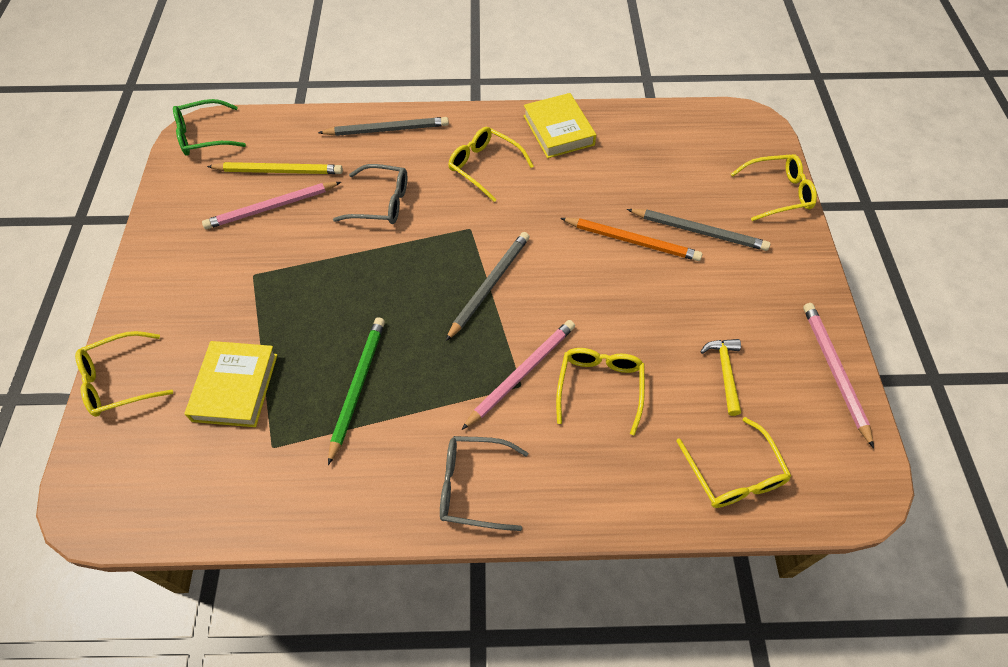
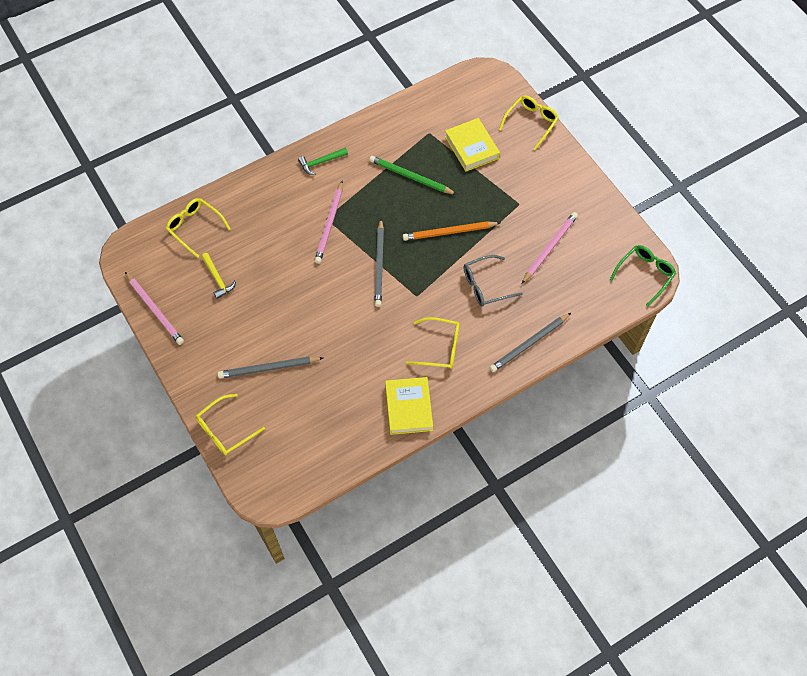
camera: 150 degrees right, 5 degrees up
(279, 171) = (570, 274): yellow pencil -> none
(357, 386) = (410, 177): green pencil -> green pencil turned 135 degrees clockwise
(473, 486) = (321, 162): grey glasses -> green hammer
(558, 130) = (408, 408): yellow book -> yellow book turned 45 degrees clockwise
(599, 387) = (283, 237): yellow glasses -> none
(632, 241) = (309, 339): orange pencil -> orange pencil (449, 232)

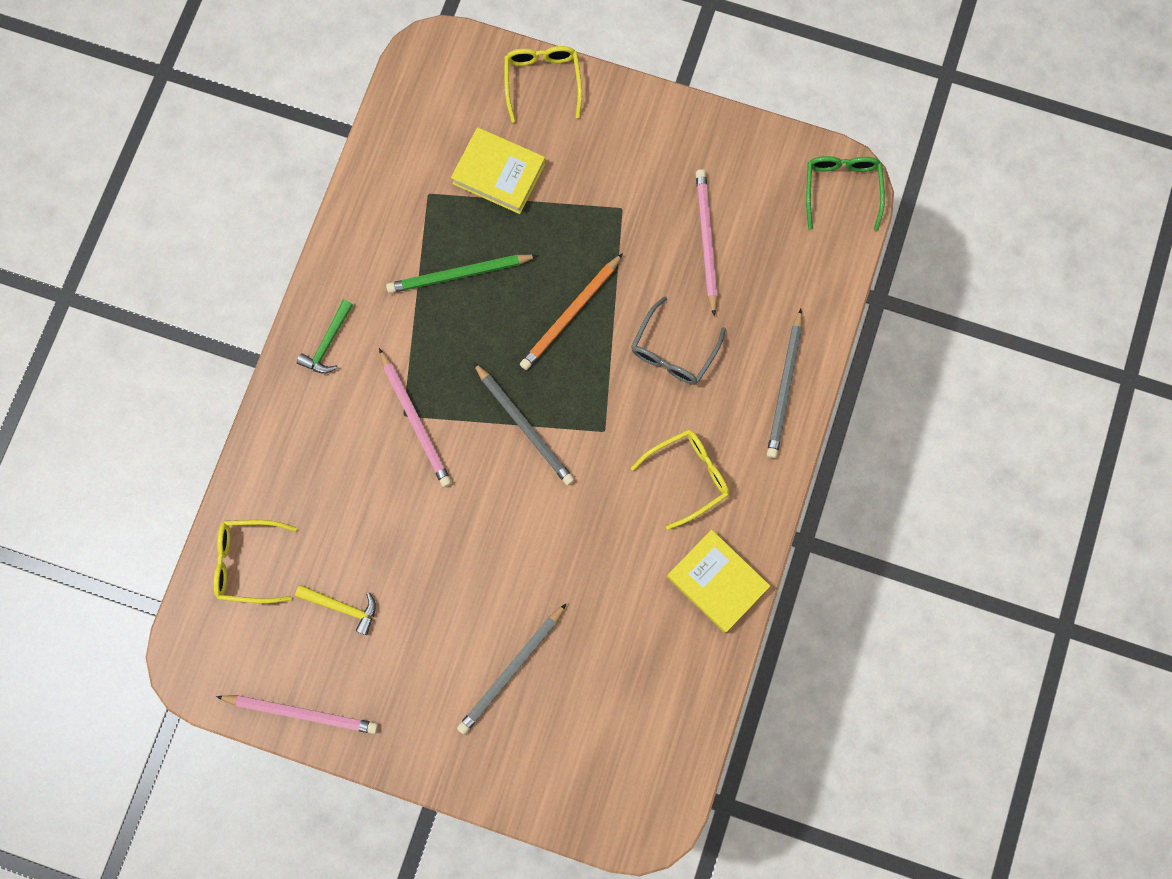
camera: 40 degrees left, 15 degrees up
(225, 430) = (530, 791): yellow glasses -> none

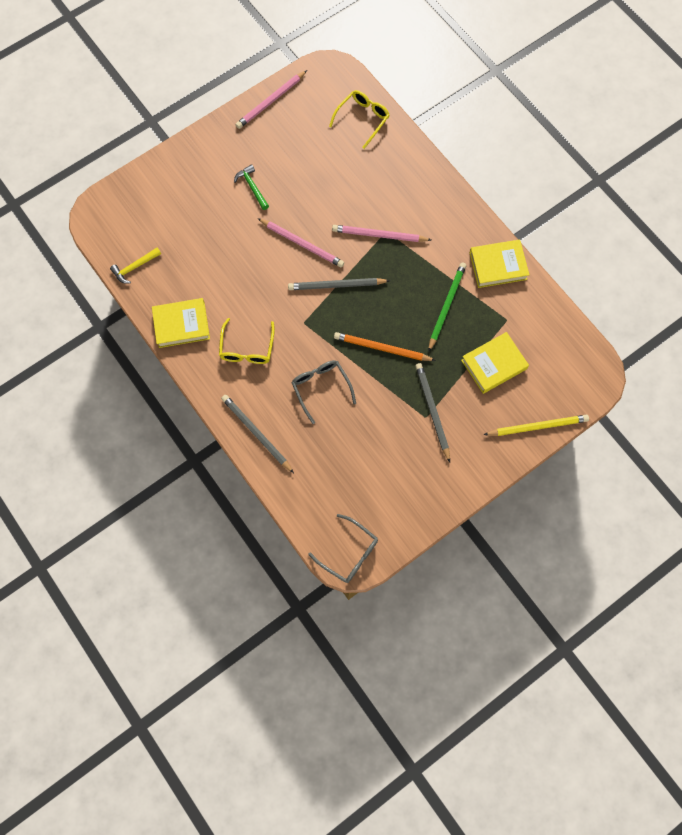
camera: 125 degrees right, 5 degrees down
(328, 343) = (453, 219): green hammer -> green hammer (252, 187)
(342, 607) = (308, 146): yellow hammer -> yellow hammer (135, 267)
(359, 248) = (498, 266): none -> yellow book
(511, 670) = (216, 201): grey pencil -> grey pencil (432, 411)
(542, 81) = (537, 426): yellow glasses -> yellow pencil
(570, 314) = (381, 348): orange pencil -> orange pencil turned 60 degrees counterclockwise
(706, 240) = (373, 450): pink pencil -> pink pencil (302, 244)
(841, 189) = (349, 553): green glasses -> grey glasses

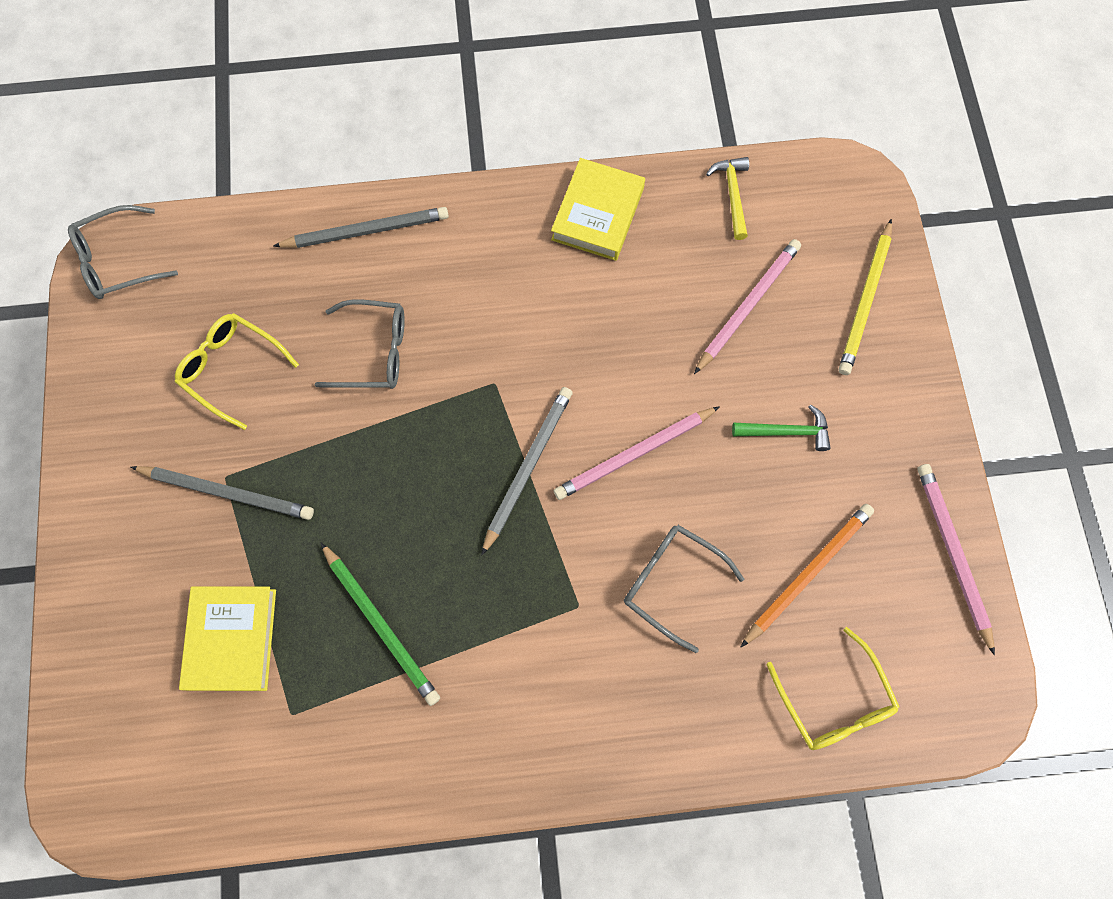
camera: 120 degrees right, 0 degrees up
(247, 348) = (503, 282): yellow glasses -> yellow glasses (231, 369)
(352, 201) = (671, 582): none -> grey glasses
(379, 235) = (578, 589): pink pencil -> pink pencil (747, 305)
(381, 348) = (377, 476): orange pencil -> orange pencil (808, 572)
(498, 266) = (396, 766): yellow book -> none
(537, 426) = (87, 644): yellow pencil -> yellow pencil (865, 301)

